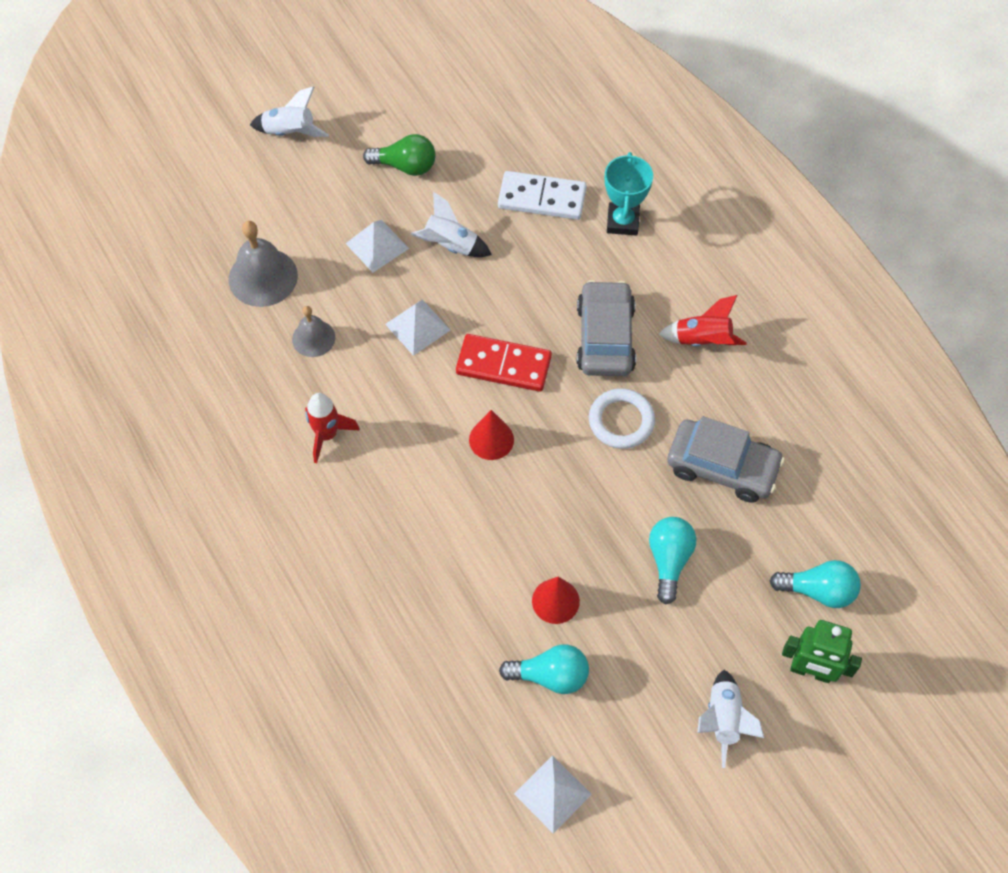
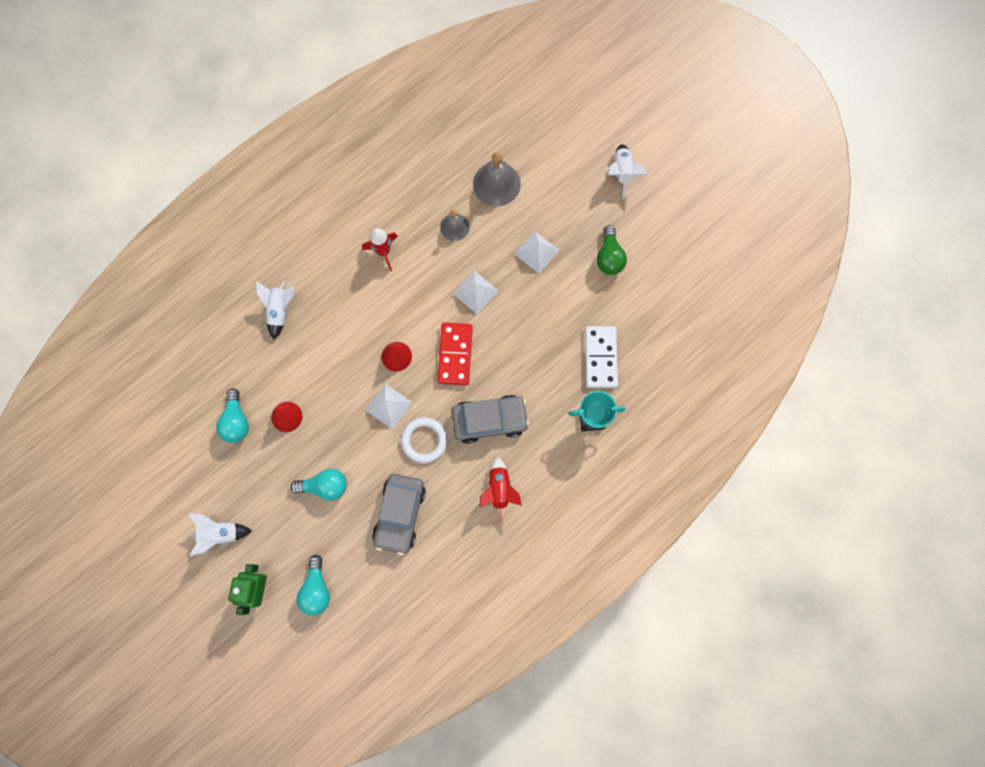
camera: 80 degrees right, 15 degrees up
(450, 246) = (546, 301): white rocket -> white rocket (280, 310)
(552, 794) = (162, 434): white pyramid -> white pyramid (388, 406)

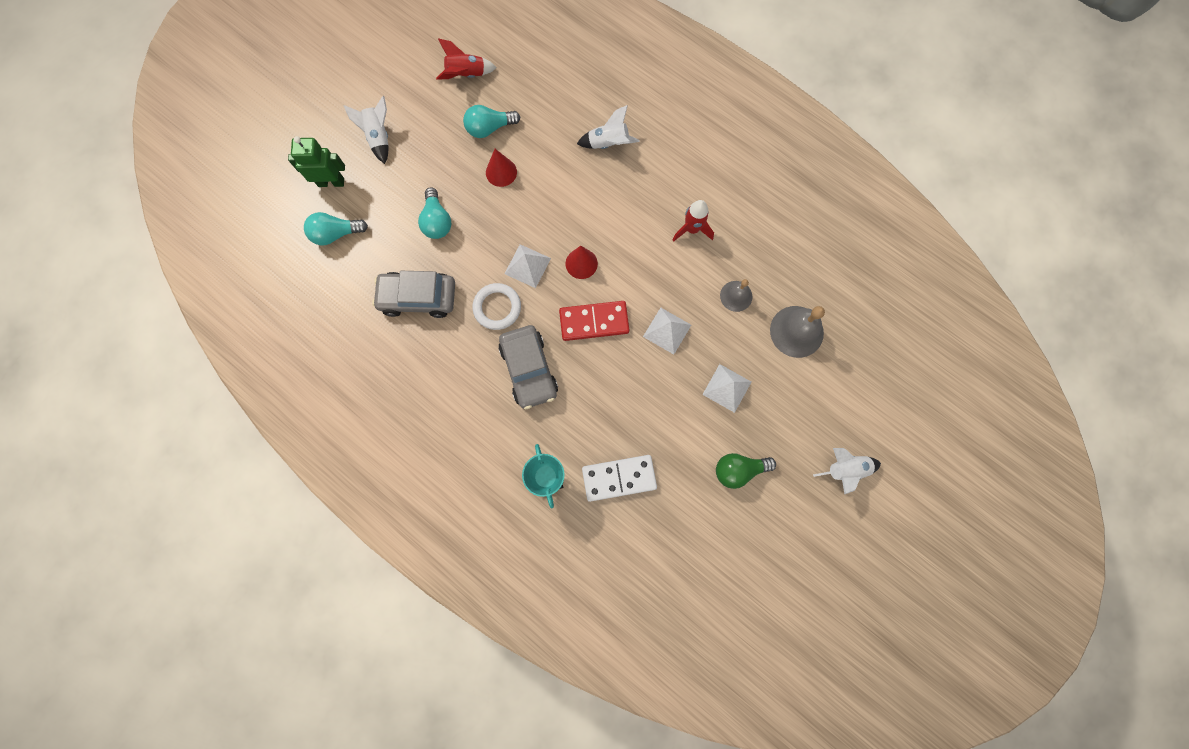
camera: 80 degrees right, 0 degrees up
(499, 489) = (457, 392): red rocket -> red rocket (466, 74)

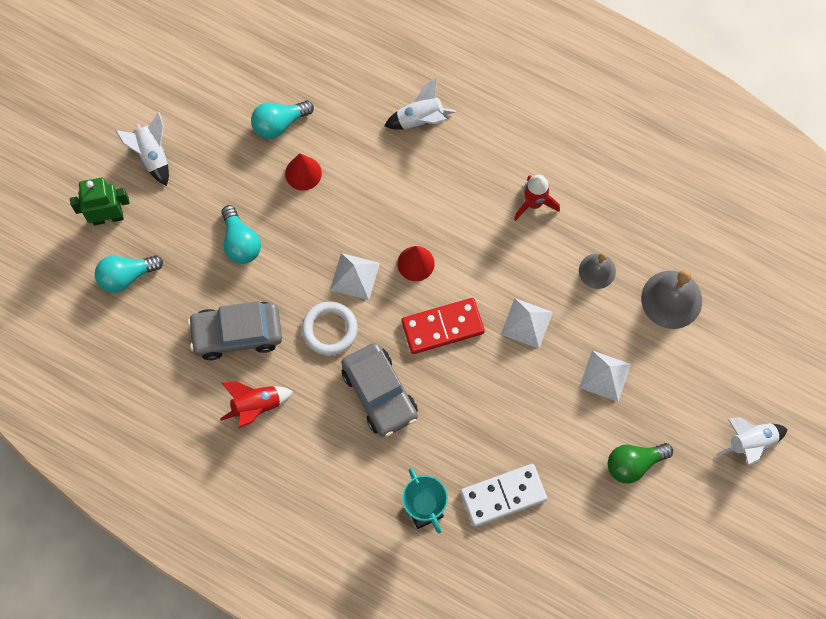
camera: 10 degrees left, 5 degrees down
(466, 74) = (239, 65): red rocket -> red rocket (256, 406)

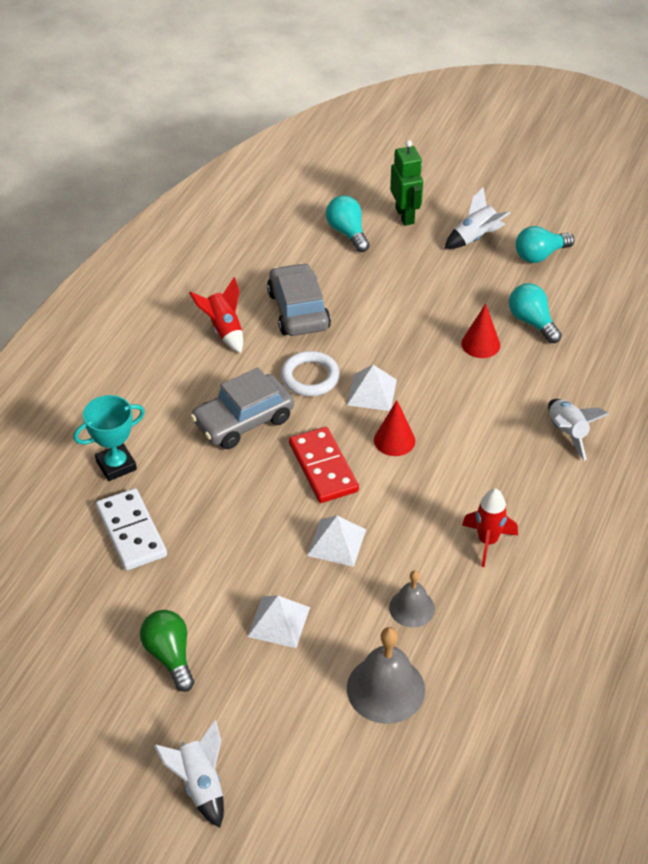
camera: 85 degrees right, 25 degrees down
(240, 242) = (395, 305): turquoise light bulb -> turquoise light bulb (540, 255)

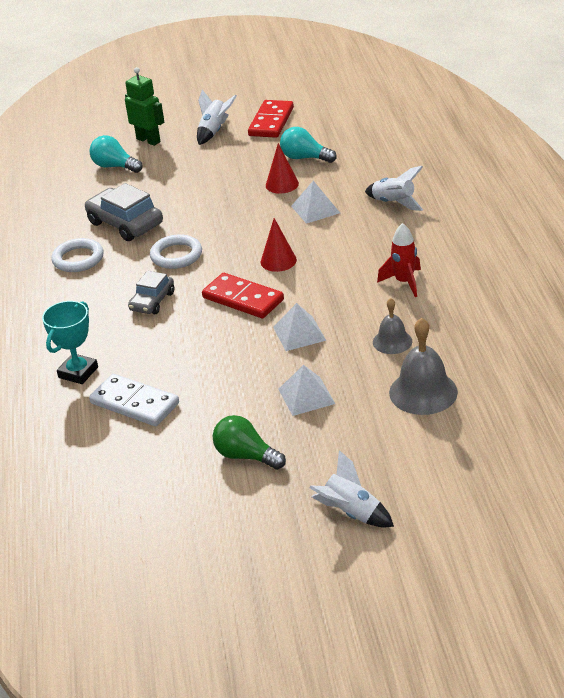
camera: 30 degrees left, 10 degrees down
(224, 330) = (78, 259): red rocket -> white ring
(243, 421) = (152, 301): grey car -> grey car, size x0.62
(372, 392) = (232, 243): white pyramid -> white pyramid (315, 209)
(540, 255) = (271, 122): turquoise light bulb -> red domino

